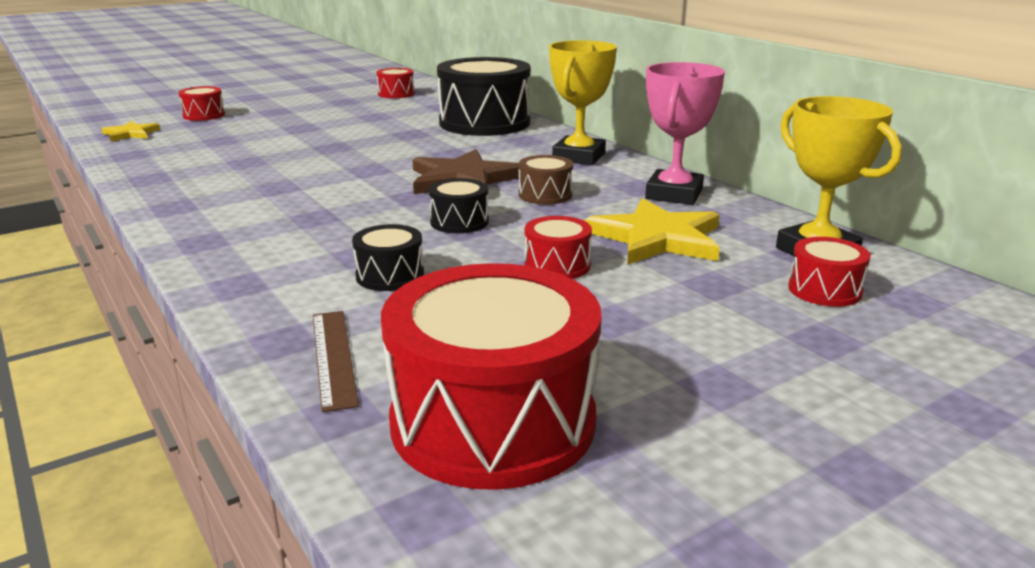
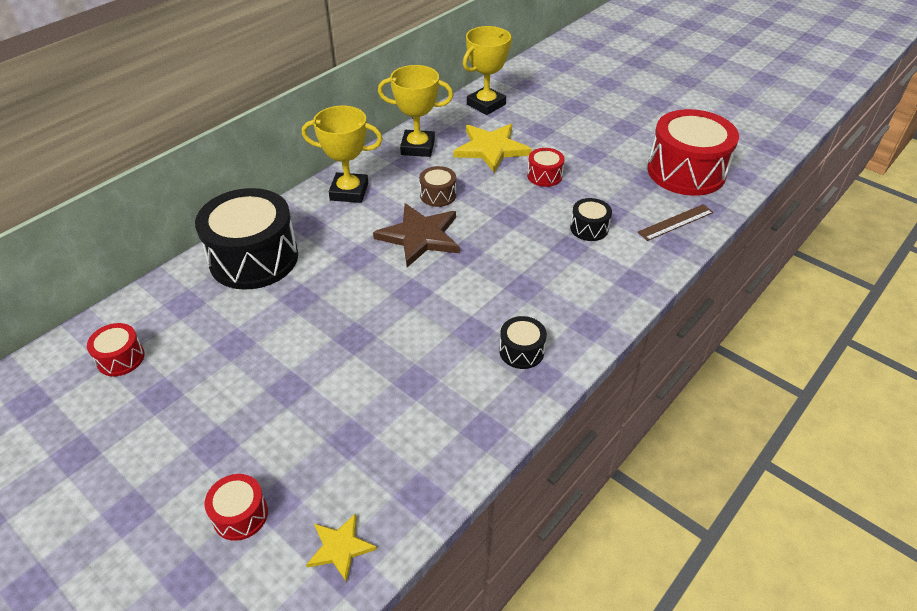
camera: 105 degrees left, 20 degrees up
(459, 222) = (501, 221): black drum -> black drum (521, 351)
(674, 194) = (418, 147): pink trophy -> yellow trophy
(824, 290) = (529, 104): red drum -> none

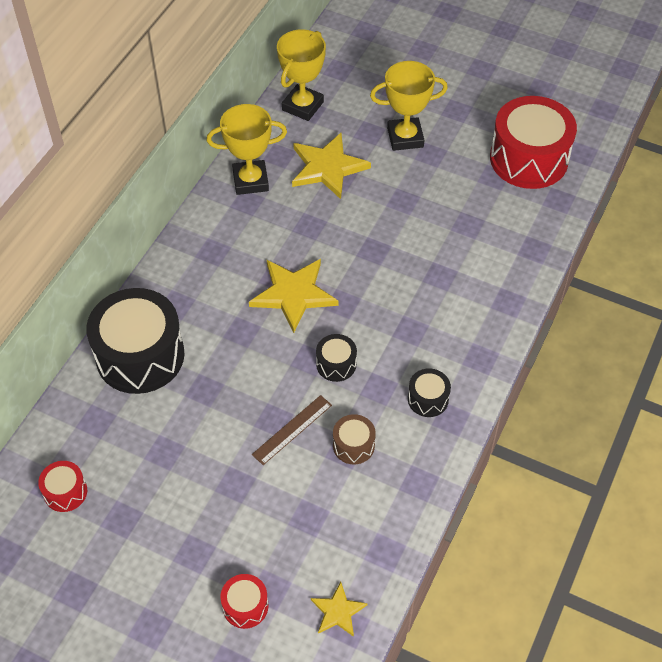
camera: 15 degrees left, 10 degrees up
(349, 192) = (201, 254): yellow trophy -> yellow trophy (405, 137)
(420, 237) = (293, 294): brown star -> yellow star
(438, 195) = (293, 239): brown drum -> brown drum (353, 445)
(544, 176) = (392, 192): red drum -> none
(589, 228) = (452, 249): black drum -> black drum (336, 364)
(676, 222) = (531, 225): brown ruler -> brown ruler (292, 429)

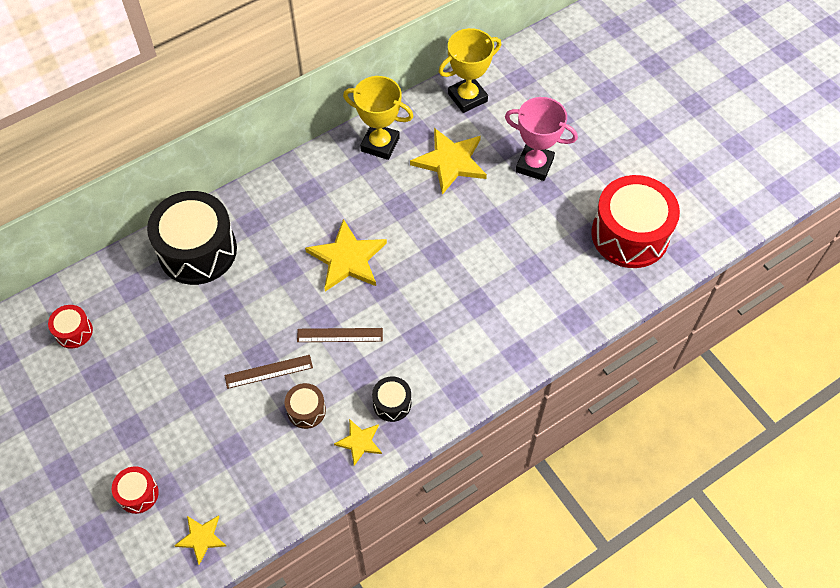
camera: 30 degrees right, 5 degrees up
(336, 364) = (340, 335): black drum -> brown ruler
(405, 137) = (534, 165): yellow trophy -> pink trophy
(423, 447) = (359, 442): none -> yellow star

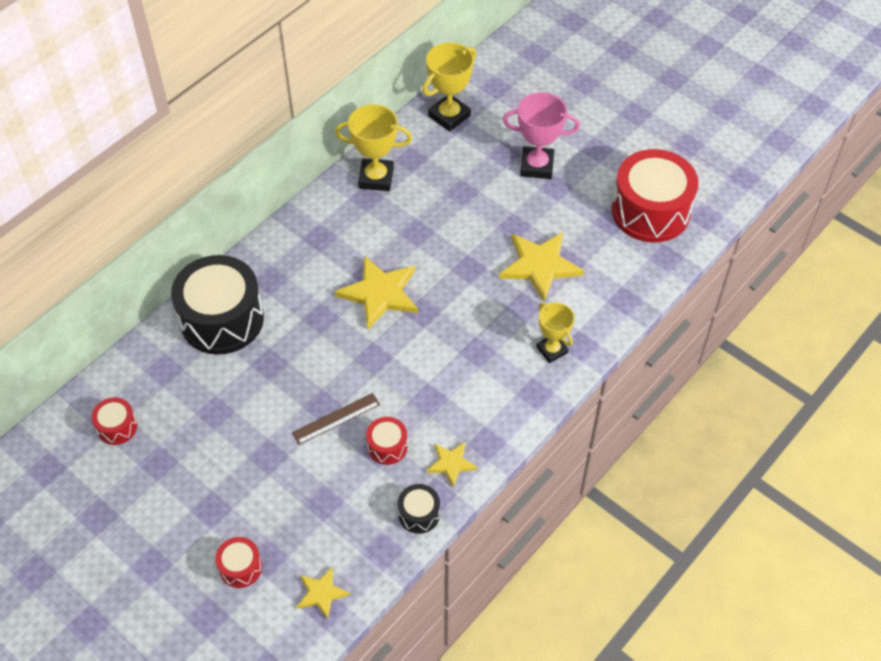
camera: 15 degrees left, 5 degrees down
(306, 410) = (387, 446): brown drum -> red drum
(340, 335) = (397, 367): brown ruler -> none
(392, 403) = (471, 420): black drum -> black drum (419, 514)
(450, 162) = (452, 180): yellow star -> yellow star (539, 266)
(490, 352) = (552, 350): none -> yellow trophy

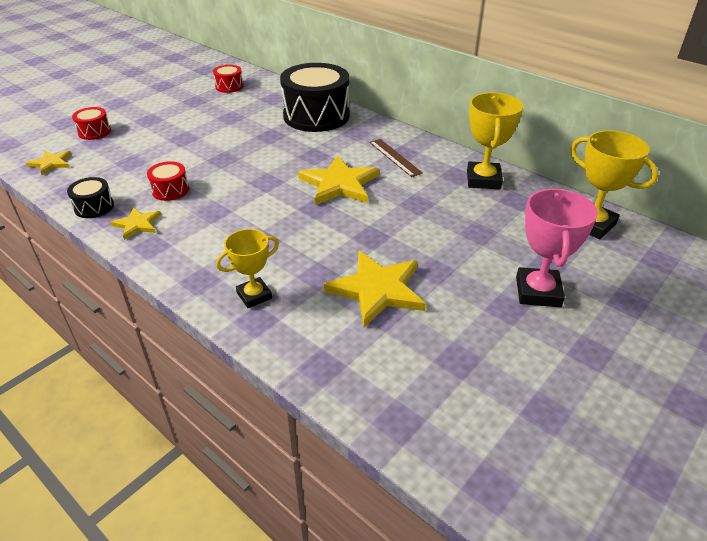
camera: 90 degrees right, 15 degrees down
(336, 419) = (208, 165): brown ruler -> brown ruler (395, 157)
(650, 211) = (487, 408): red drum -> none

